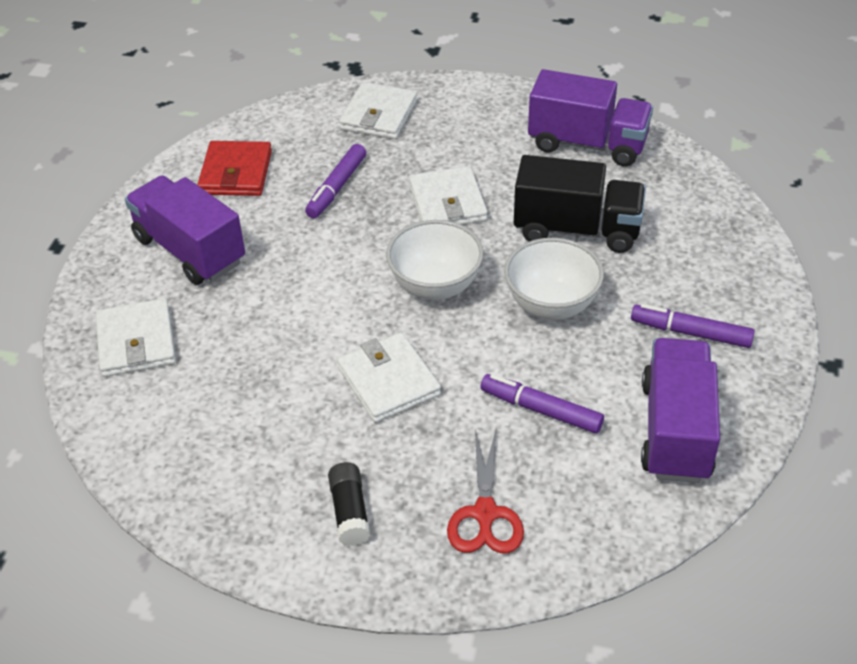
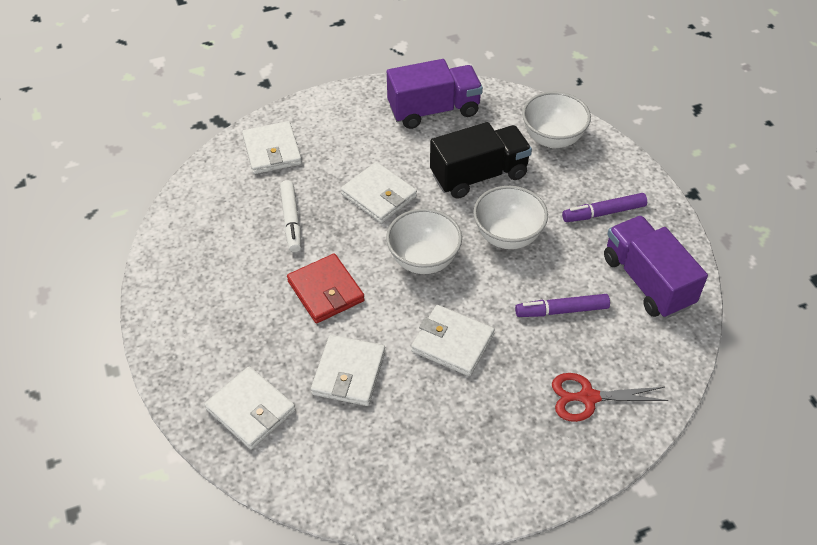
camera: 35 degrees left, 5 degrees up
(190, 250) = (225, 320): purple truck -> none
(236, 173) = (205, 244): red wallet -> red wallet (325, 291)
(257, 356) = (348, 373): none -> white wallet
(336, 187) = (291, 220): purple marker -> white marker
(350, 512) = (506, 445): black glue stick -> none
(485, 514) = (587, 397): red scissors -> red scissors turned 120 degrees clockwise
(702, 228) = (552, 138): none -> white bowl

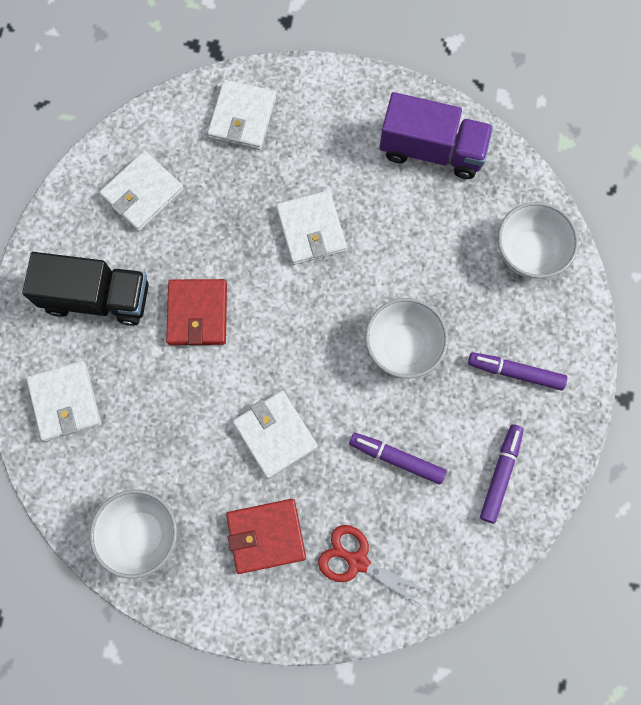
camera: 30 degrees right, 25 degrees up
(291, 220) = (212, 214): white marker -> none
(348, 373) = (167, 413): white wallet -> white wallet (142, 193)
(423, 260) = (306, 329): white bowl -> white bowl (141, 534)
(479, 175) = (423, 258): black truck -> black truck (97, 297)
(499, 419) = (266, 536): none -> red wallet
(647, 281) = (500, 474): purple truck -> purple marker

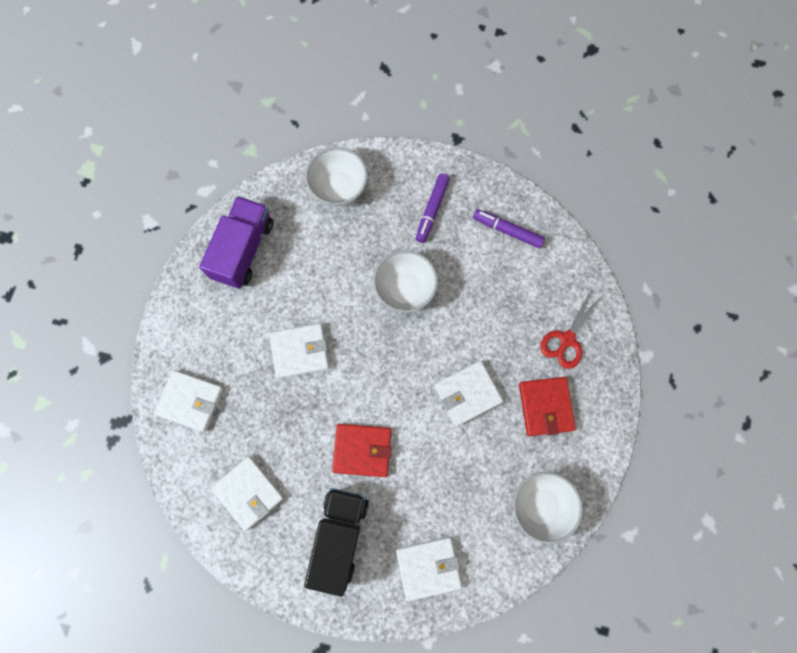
camera: 85 degrees left, 0 degrees up
(396, 458) = (491, 303): purple marker -> none

